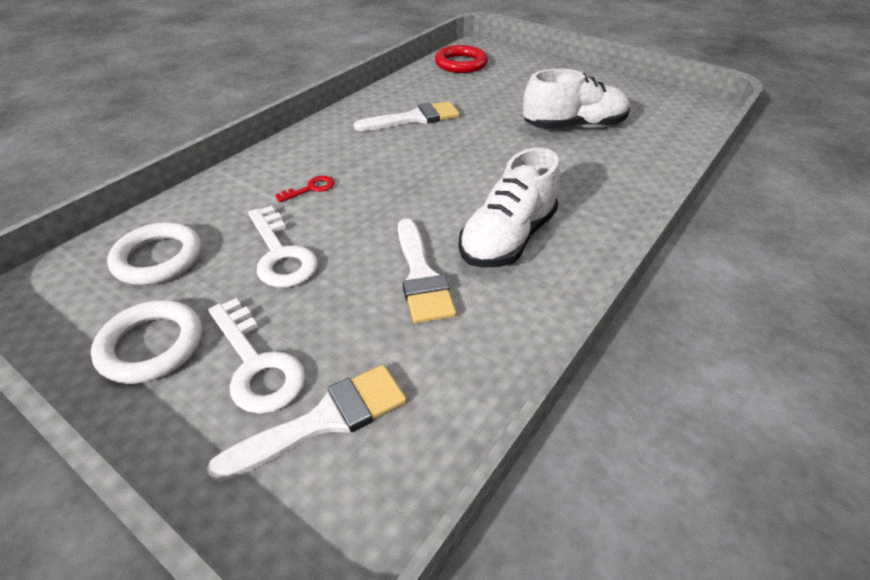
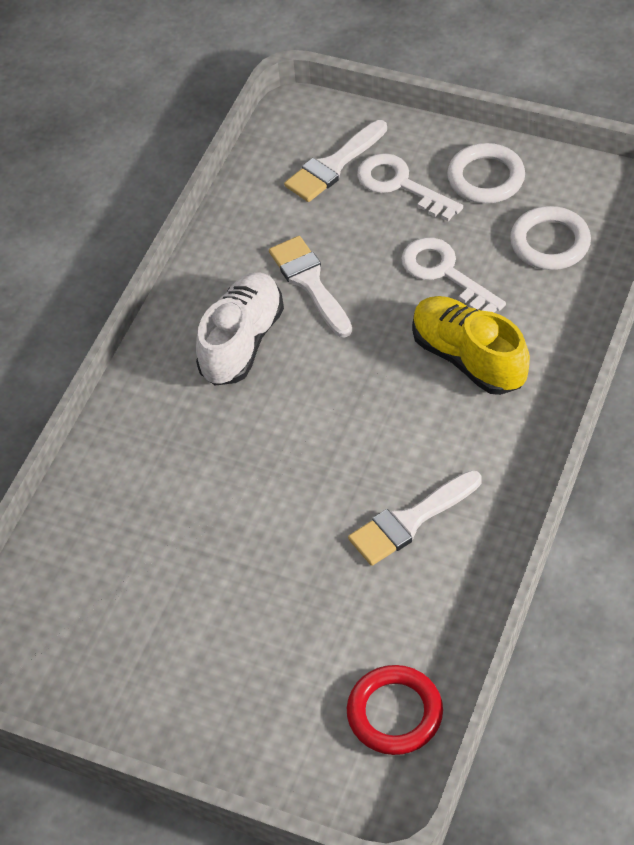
camera: 170 degrees right, 10 degrees up
(311, 188) = (468, 358): red key -> yellow shoe
(574, 127) = (186, 558): white shoe -> none

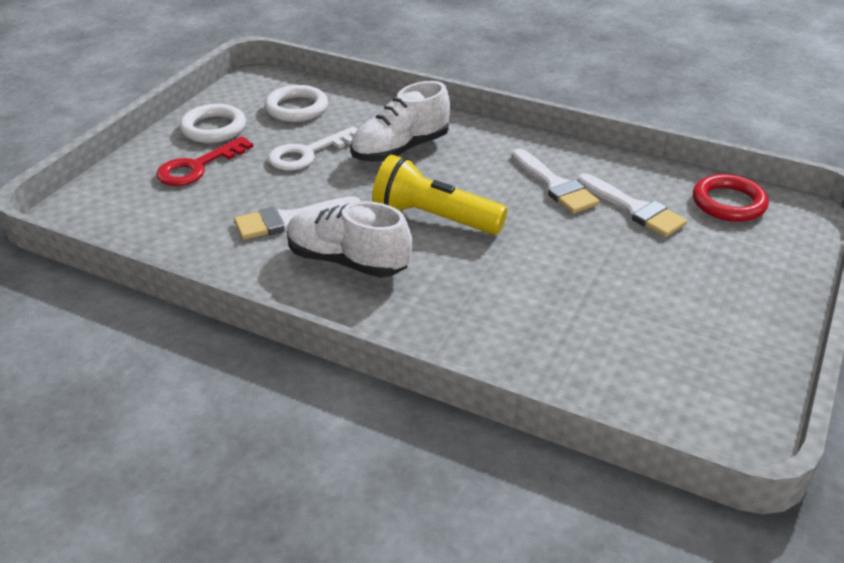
camera: 90 degrees left, 15 degrees down
(327, 406) = (434, 218): none -> yellow flashlight
(333, 165) = (151, 199): white brush -> white brush (634, 209)
(400, 185) = (197, 167): white key -> red key
(468, 358) = (400, 149): yellow shoe -> white shoe

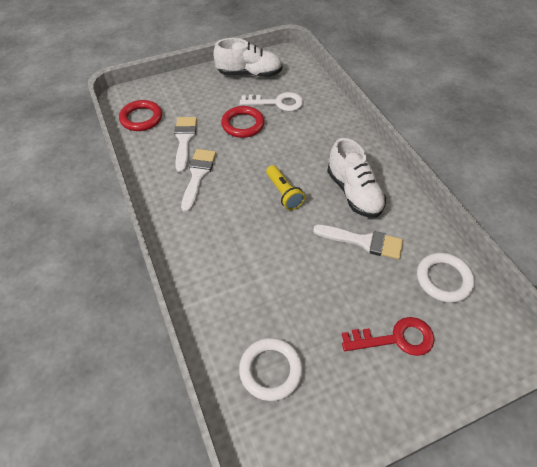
camera: 140 degrees left, 15 degrees up
(213, 128) = (356, 389): white ring -> white ring (443, 279)
(308, 153) = (307, 300): white key -> white key (277, 103)
(400, 149) = (245, 261): white shoe -> white shoe (249, 74)
(434, 218) = (283, 193): yellow flashlight -> yellow flashlight, size x0.63
(599, 265) = (243, 124): none -> red ring

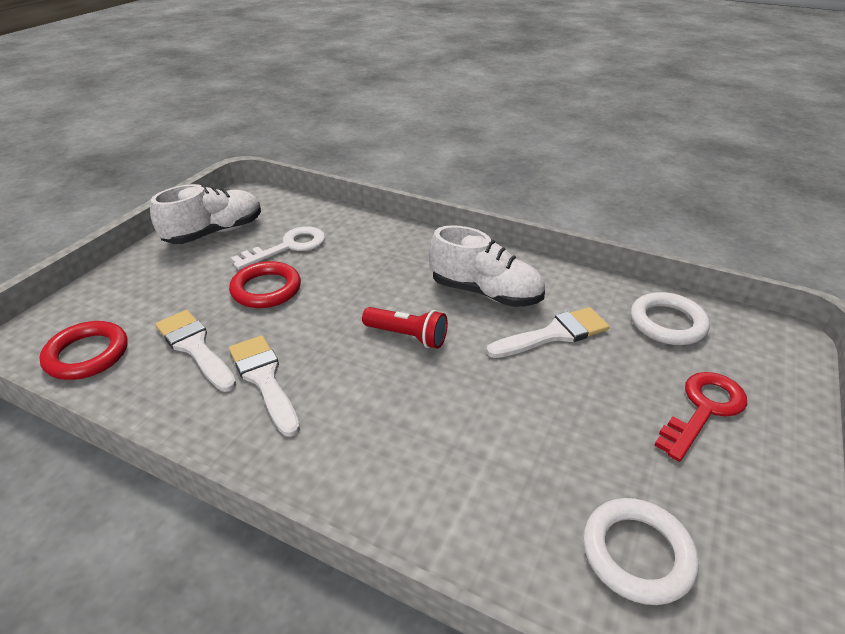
camera: 40 degrees left, 15 degrees down
(283, 193) = (407, 336): yellow flashlight -> red flashlight

